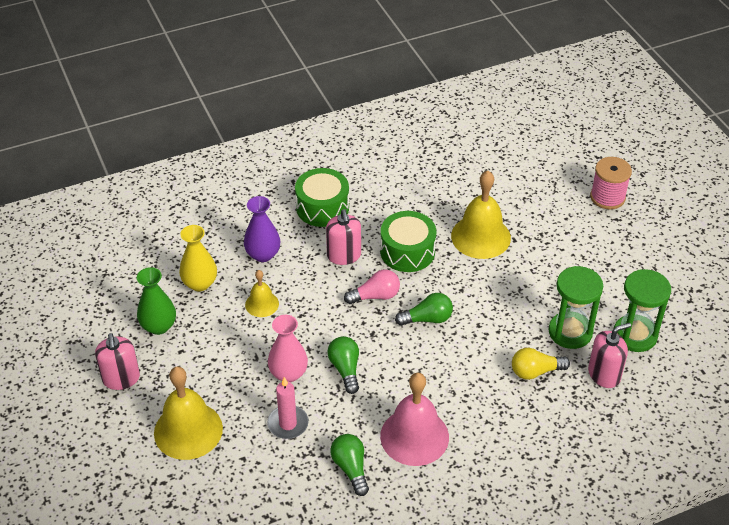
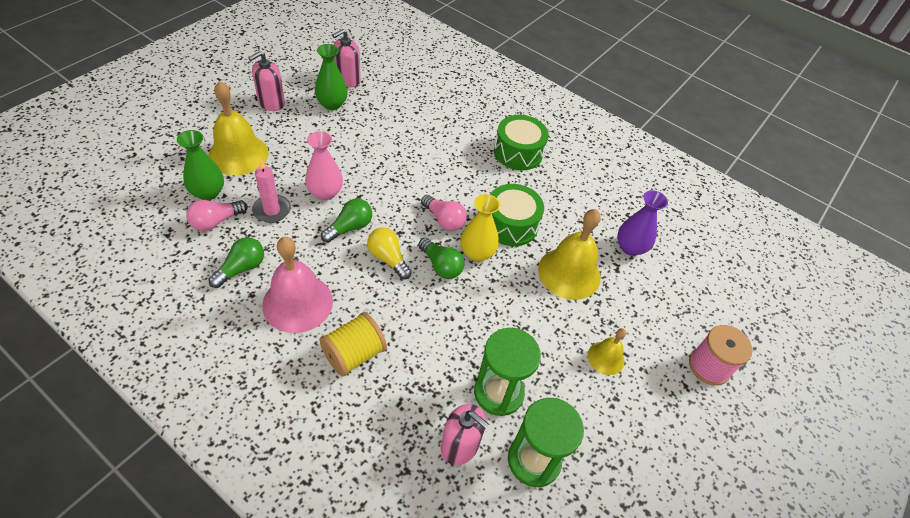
camera: 55 degrees right, 5 degrees up
(200, 283) = (387, 111): yellow vase -> yellow vase (477, 253)
(231, 471) = (208, 193): none -> green vase
(262, 304) = (389, 152): yellow bell -> yellow bell (606, 358)
(263, 254) = (441, 135): purple vase -> purple vase (630, 247)
(277, 474) = (216, 221): none -> pink light bulb
(344, 255) = (475, 184): pink soap dispenser -> pink soap dispenser (347, 79)
(489, 413) = (354, 354): none -> yellow spool
(535, 371) = (427, 377): yellow light bulb -> yellow light bulb (388, 258)

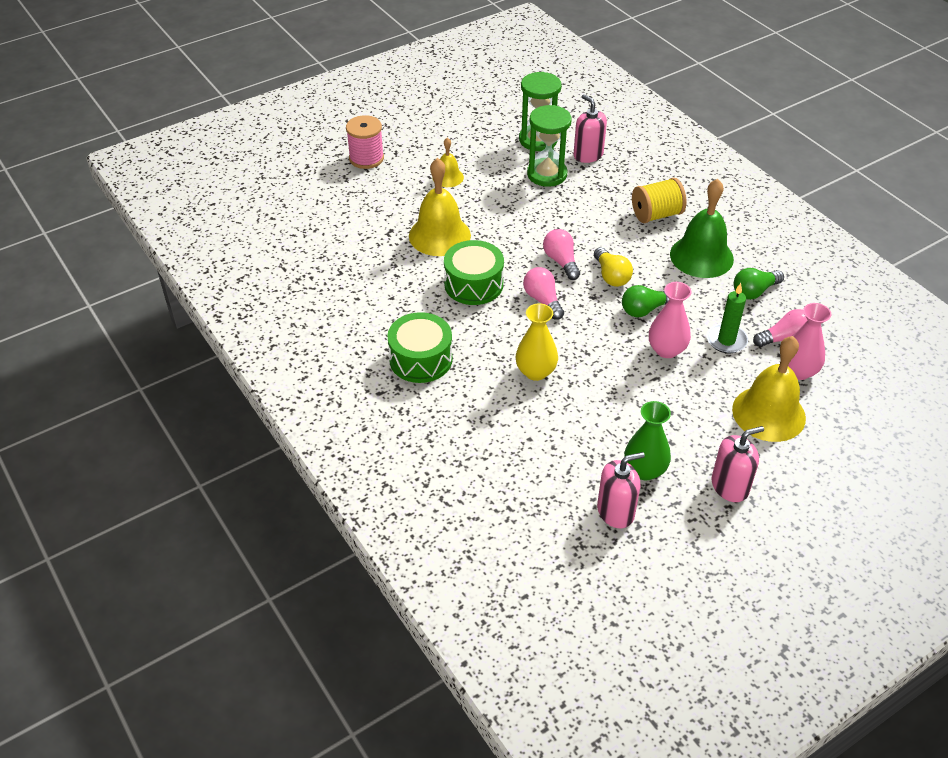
camera: 155 degrees left, 5 degrees down
(208, 193) = (798, 371): green vase -> pink vase
(272, 210) = (726, 340): pink candle -> green candle
(297, 303) = (701, 256): pink bell -> green bell
(441, 266) = (561, 261): green light bulb -> pink light bulb
(477, 253) = (521, 266): yellow vase -> yellow vase (535, 372)
(630, 247) = (362, 244): purple vase -> none

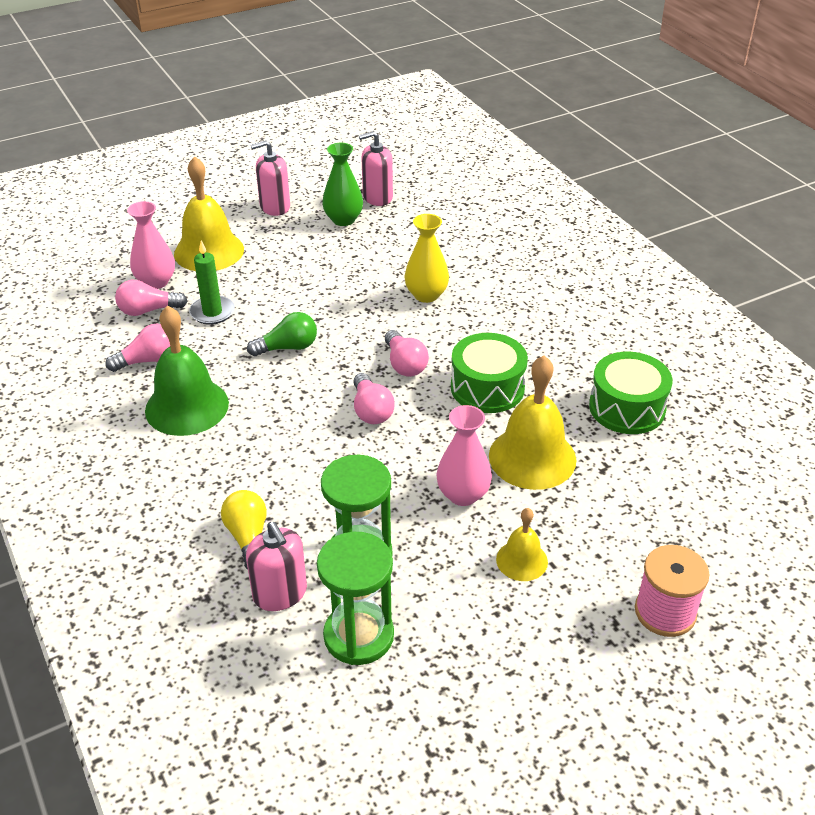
camera: 175 degrees left, 5 degrees down
(420, 359) = (548, 312): green drum -> green drum (627, 408)
(611, 276) = (313, 388): yellow light bulb -> yellow light bulb (248, 537)
(656, 215) = (217, 471): yellow spool -> none
(666, 350) = (281, 307): pink vase -> pink vase (463, 494)
(754, 291) = (148, 360): green light bulb -> pink light bulb

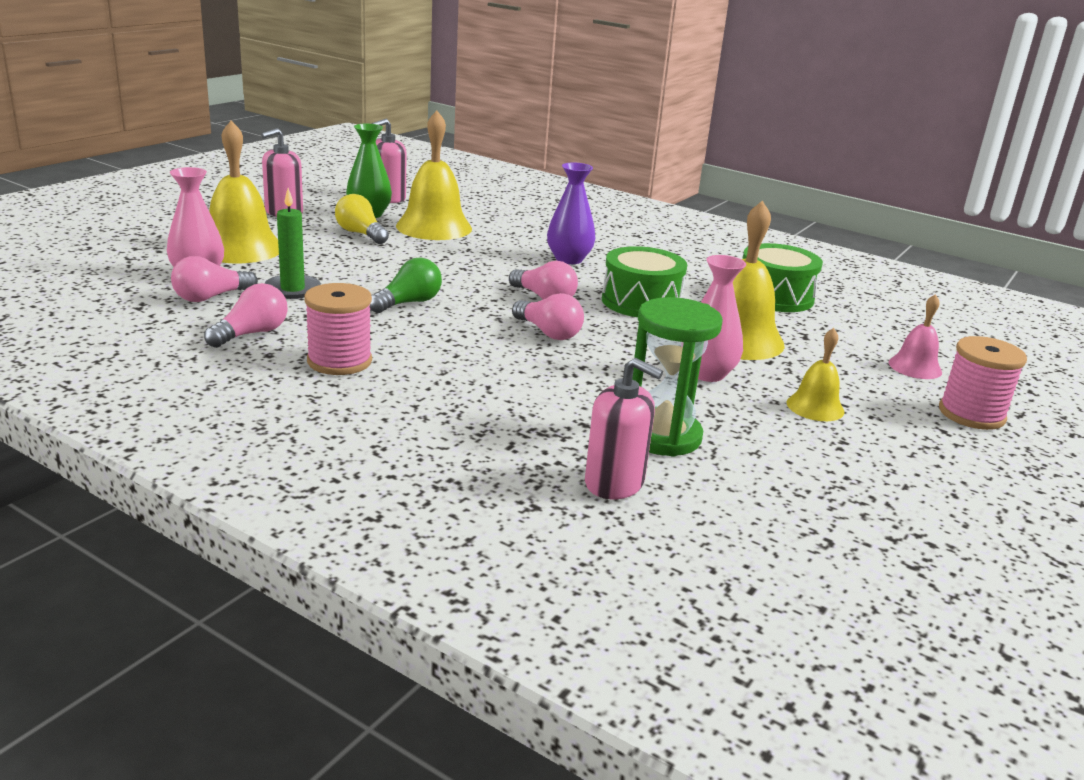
camera: 30 degrees left, 15 degrees down
(187, 406) = (339, 361): green bell -> pink spool
(248, 537) = (527, 447): yellow light bulb -> yellow light bulb (360, 234)
(358, 636) = (735, 495): green hourglass -> none
(386, 247) = (434, 227): none -> yellow bell
(426, 295) = (511, 252): yellow vase -> none
(471, 314) = (569, 259): none -> purple vase
(673, 537) = (915, 367): none -> pink bell

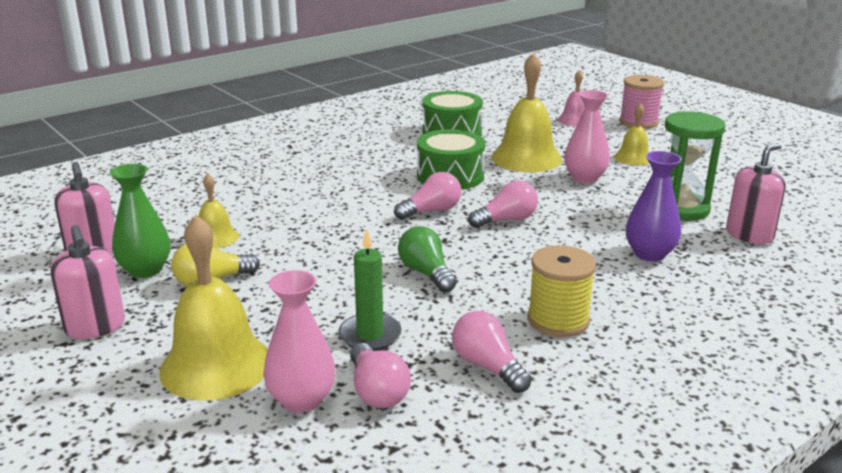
camera: 70 degrees left, 0 degrees up
(339, 361) = (558, 320): pink spool -> yellow spool
(434, 227) = (215, 237): yellow bell -> yellow bell, size x0.54
(569, 259) = (343, 187): purple vase -> purple vase (649, 254)

